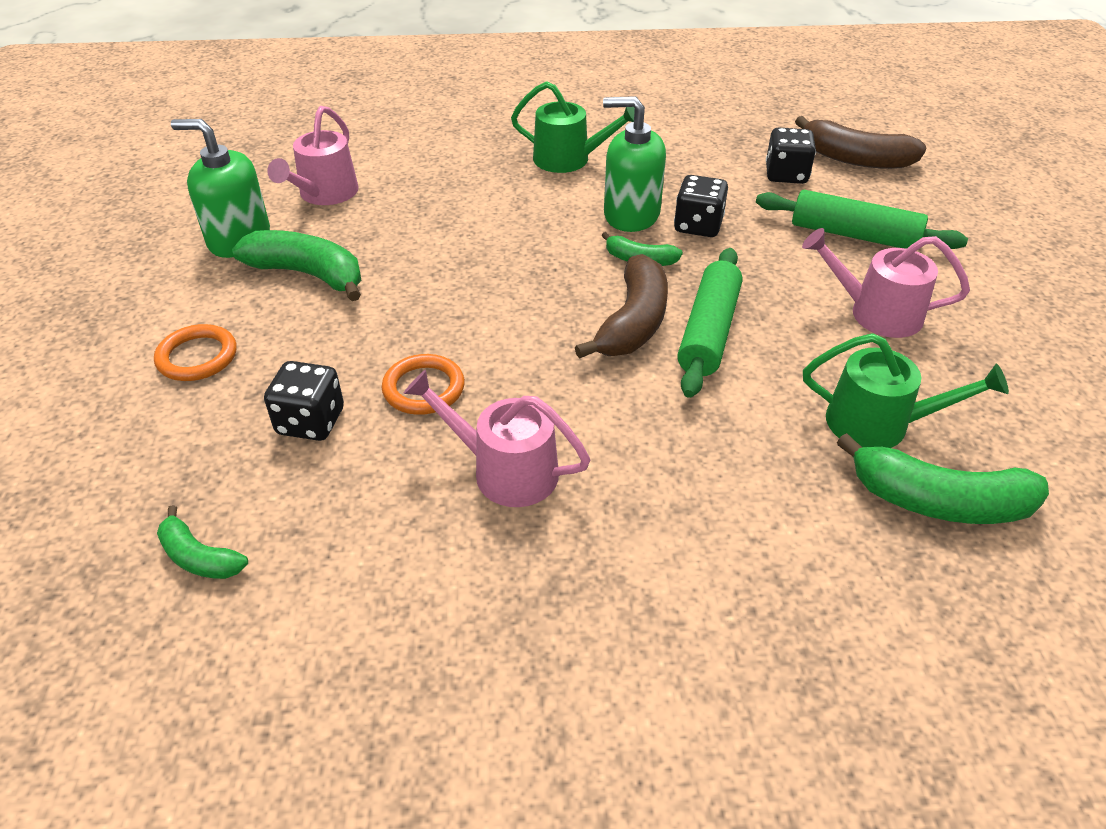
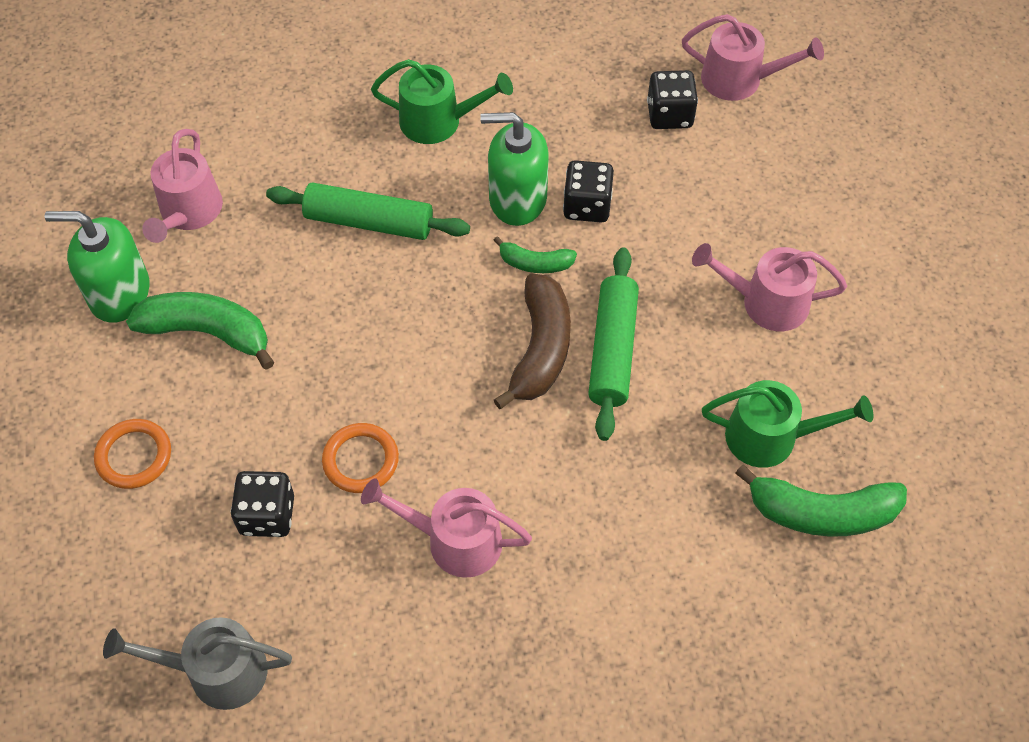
camera: 10 degrees left, 15 degrees up
(199, 557) = (217, 671): green banana -> grey watering can
(854, 235) = (742, 197): green rolling pin -> green rolling pin (369, 222)
(855, 159) = (739, 80): brown banana -> pink watering can

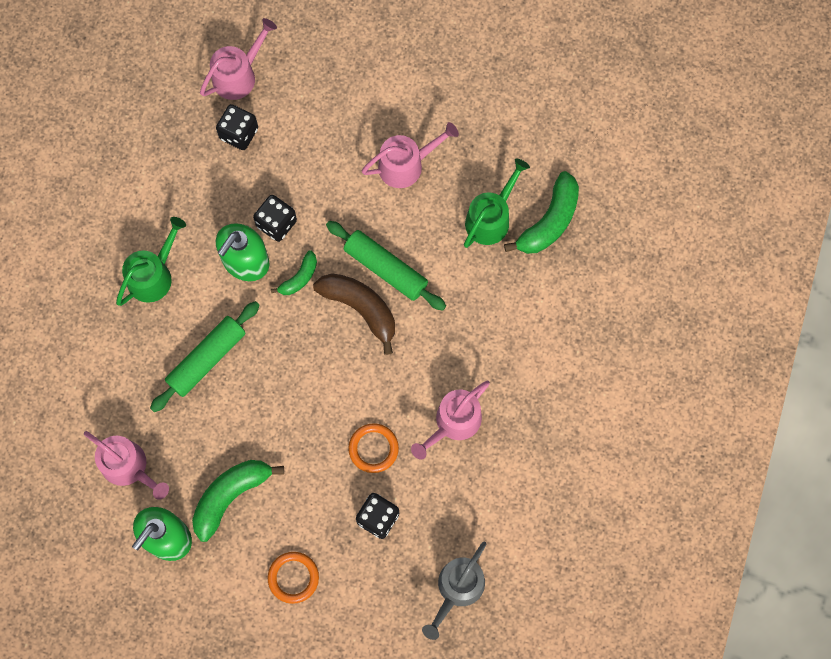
camera: 60 degrees left, 15 degrees up
(766, 302) = (406, 165): pink watering can -> pink watering can turned 150 degrees counterclockwise

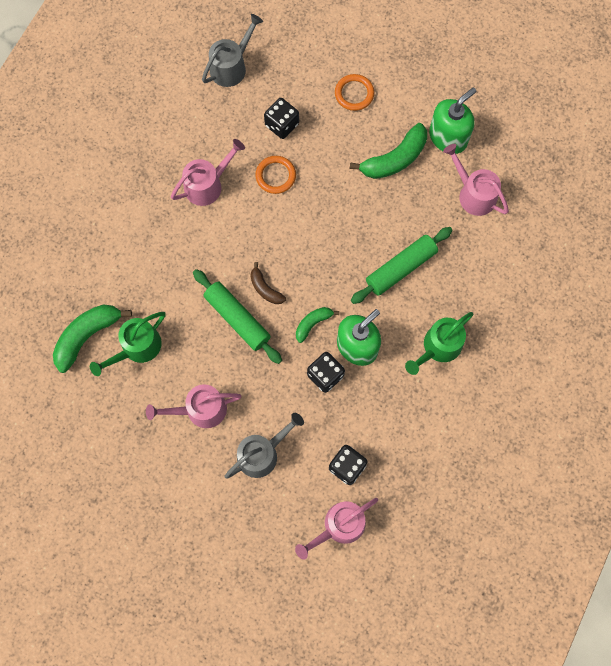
camera: 170 degrees left, 0 degrees up
(331, 132) = (262, 453): none -> grey watering can
(360, 308) = (265, 289): brown banana -> brown banana, size x0.56

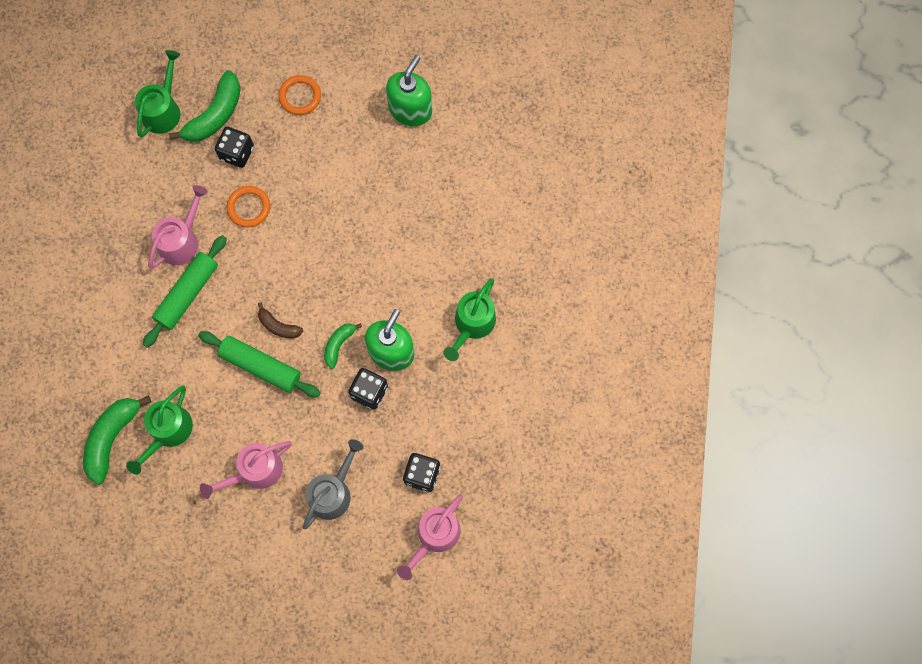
camera: 20 degrees left, 0 degrees up
(231, 66) = (163, 110): grey watering can -> green watering can
(394, 159) = (364, 150): green banana -> green banana (215, 115)
(400, 268) = (408, 258): green rolling pin -> green rolling pin (187, 294)
(473, 194) = (455, 158): pink watering can -> none

